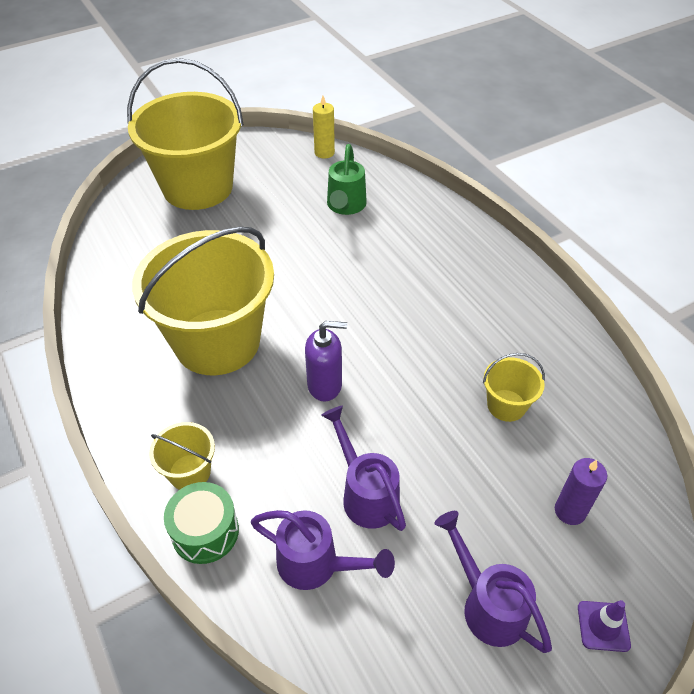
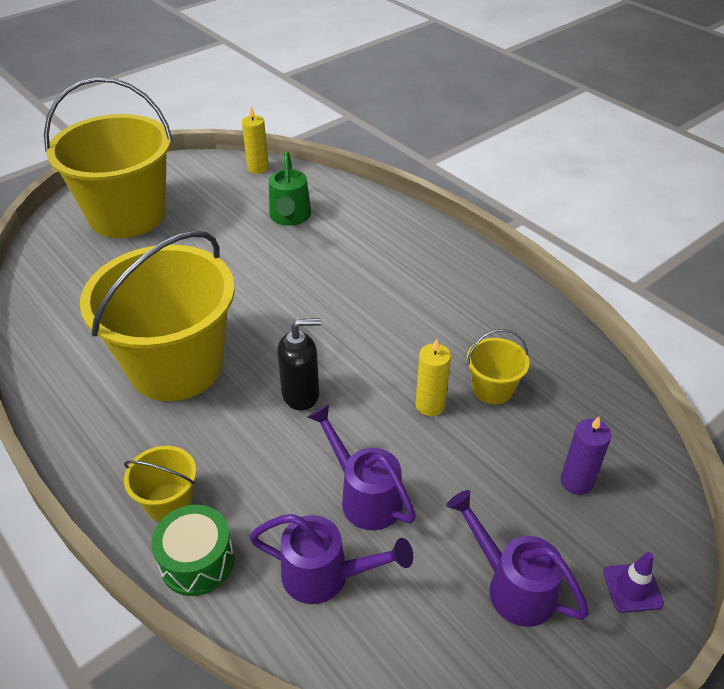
camera: 10 degrees left, 5 degrees down
(325, 385) = (301, 394): purple soap dispenser -> black soap dispenser
(443, 413) = (430, 405): none -> yellow candle

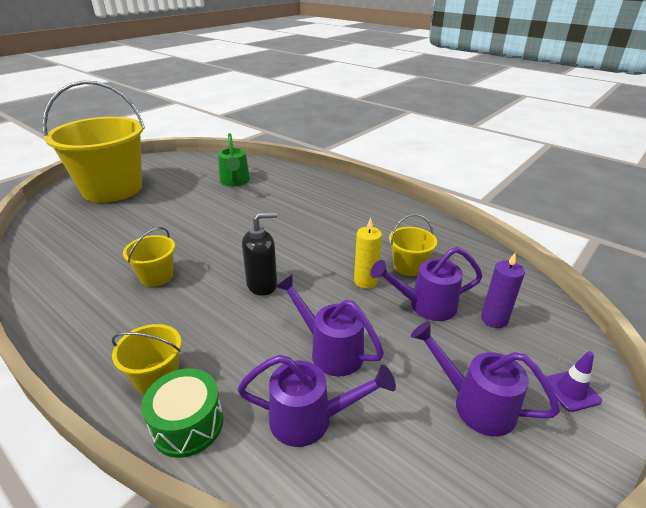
camera: 10 degrees left, 10 degrees down
(176, 366) = (156, 276): yellow bucket -> yellow bucket, size x0.42
(258, 168) = (208, 158): yellow candle -> none
(496, 451) = (425, 305): none -> purple watering can

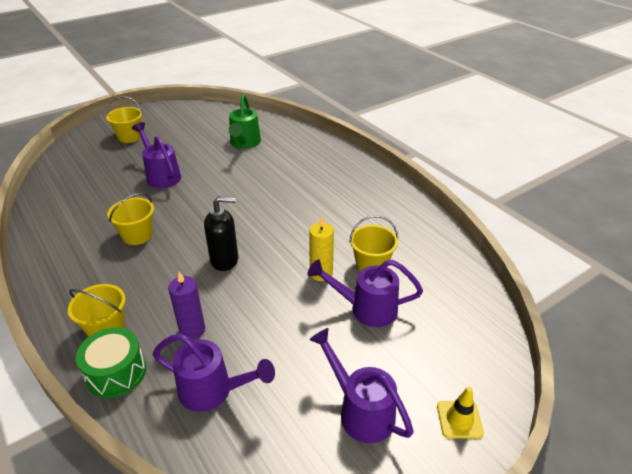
camera: 15 degrees right, 5 degrees up
(112, 189) = (129, 137): yellow bucket -> yellow bucket, size x0.42
(330, 350) = (256, 334): purple watering can -> purple watering can (161, 175)
(494, 319) = (426, 335): purple candle -> purple candle (192, 330)
(571, 391) = (459, 419): purple traffic cone -> yellow traffic cone

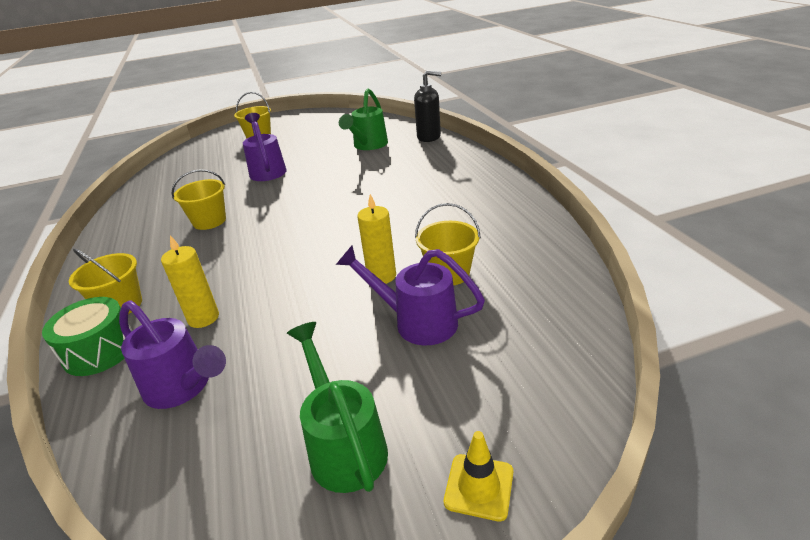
camera: 20 degrees right, 5 degrees down
(192, 330) = (203, 318): purple candle -> yellow candle
(224, 260) = (281, 252): black soap dispenser -> black soap dispenser (429, 137)
(360, 410) = (344, 445): purple watering can -> green watering can

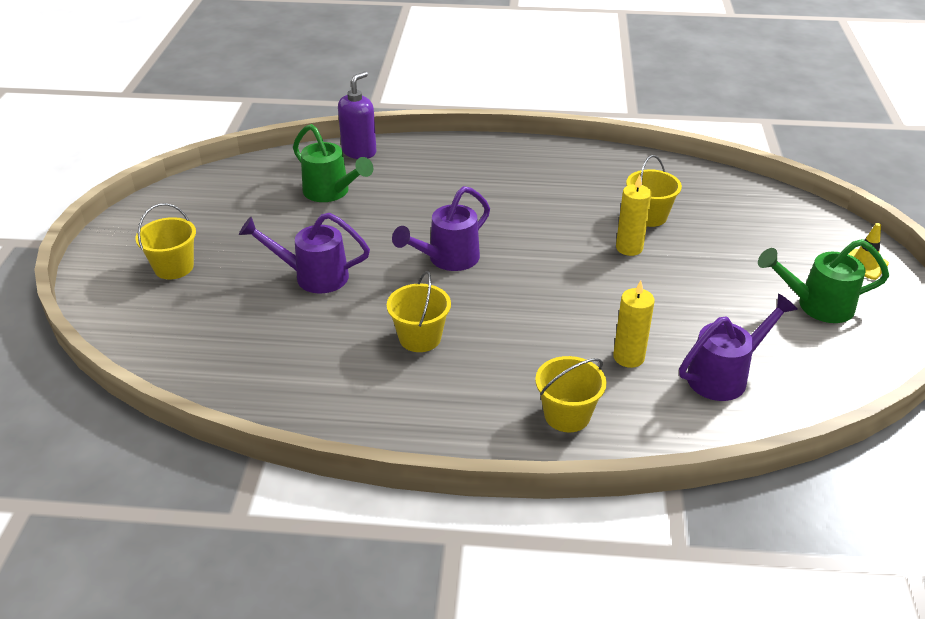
camera: 70 degrees left, 5 degrees up
(100, 350) = (642, 429): green drum -> none
(416, 322) = (703, 247): purple watering can -> purple watering can (447, 259)
(429, 137) = (359, 152): black soap dispenser -> purple soap dispenser

